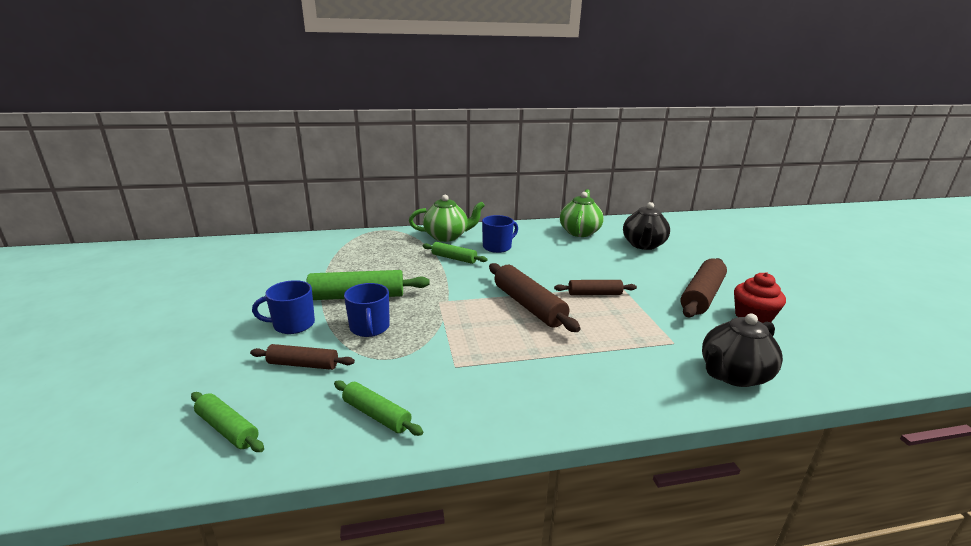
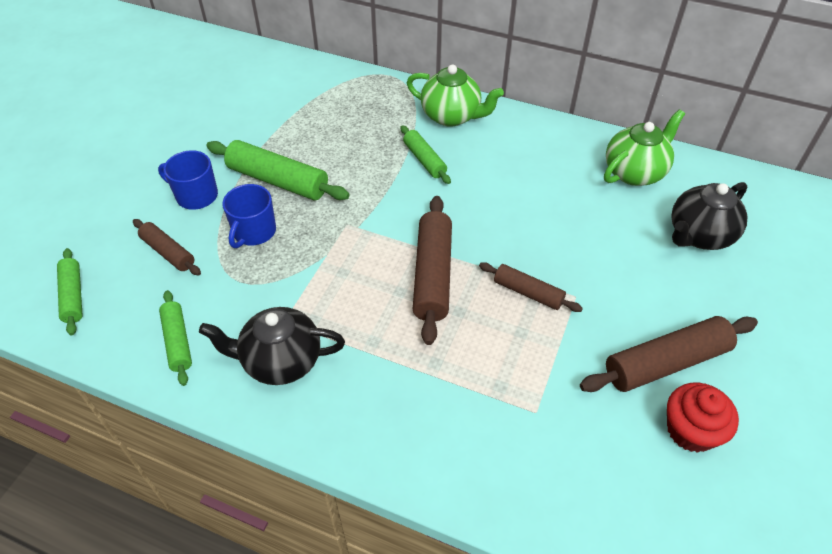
camera: 35 degrees right, 25 degrees up
(497, 247) = (494, 160): blue mug -> none
(733, 375) = (548, 491): black teapot -> black teapot (280, 361)

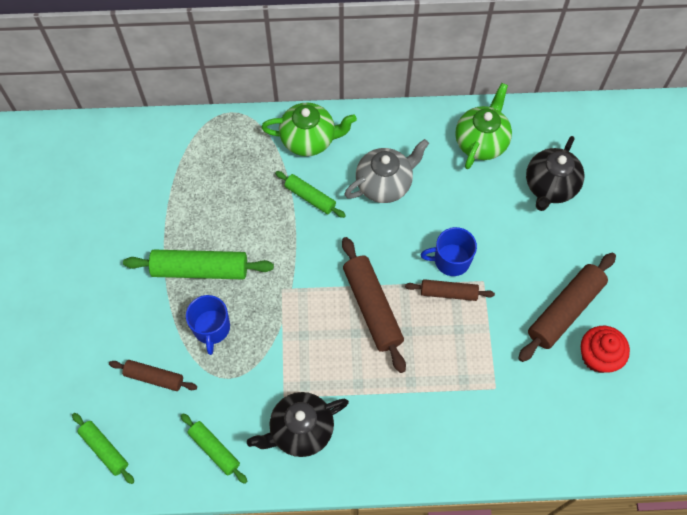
camera: 25 degrees left, 15 degrees up
(196, 195) = (140, 314): blue mug -> blue mug (451, 260)
(509, 174) = (384, 184): none -> grey teapot

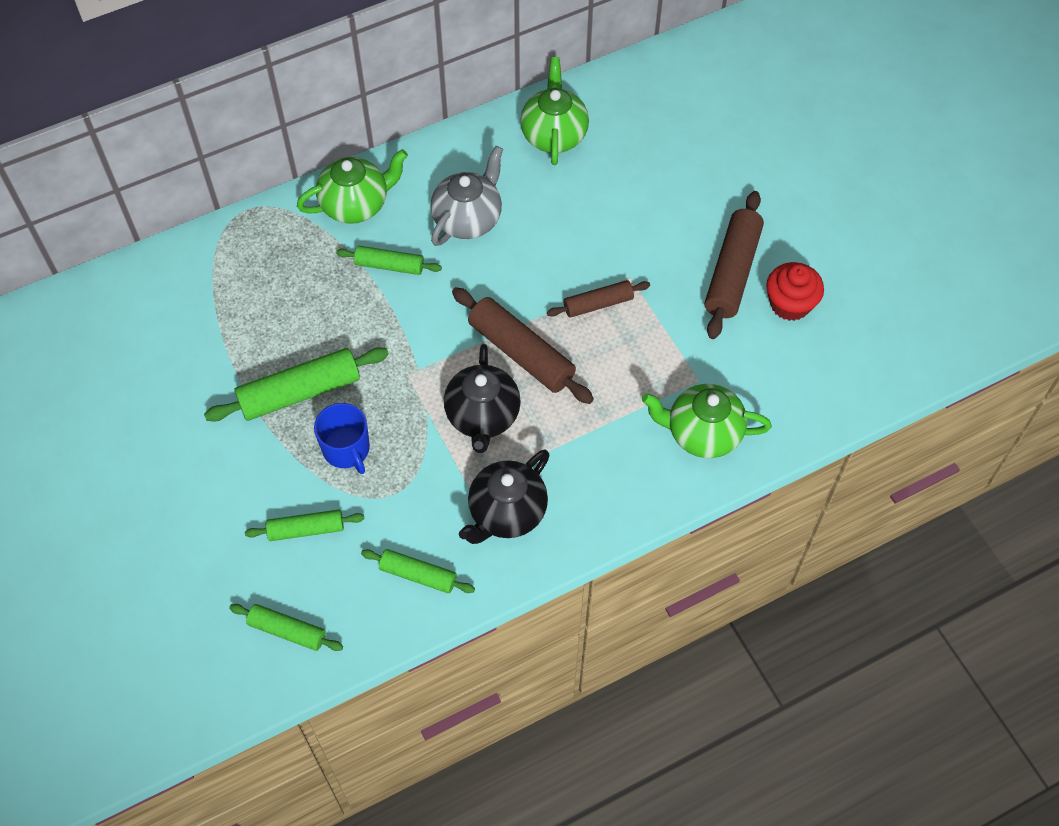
camera: 25 degrees left, 5 degrees down
(154, 377) = (306, 529): brown rolling pin -> green rolling pin
(451, 260) = (583, 269): blue mug -> none
(477, 433) = (702, 433): none -> green teapot
(550, 186) = (652, 153): black teapot -> black teapot (483, 416)

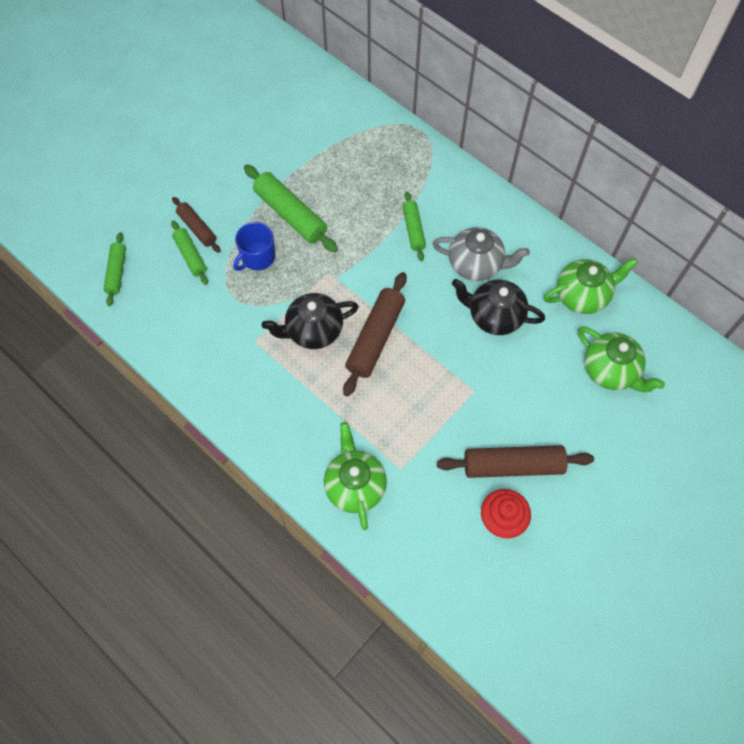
camera: 70 degrees right, 5 degrees up
(356, 205) = (455, 191): green teapot -> green teapot (610, 370)
(418, 575) = (178, 333): green rolling pin -> none
(506, 513) = (242, 371): black teapot -> black teapot (494, 316)
(598, 304) = (440, 376): brown rolling pin -> brown rolling pin (197, 228)

